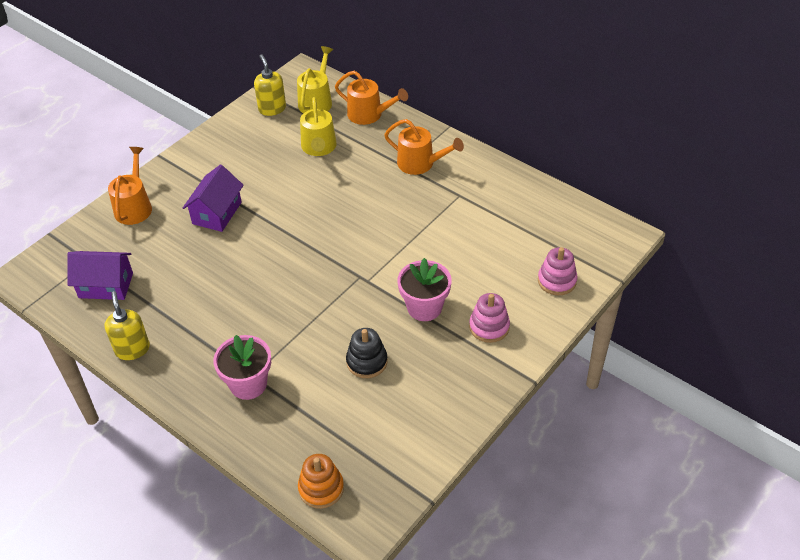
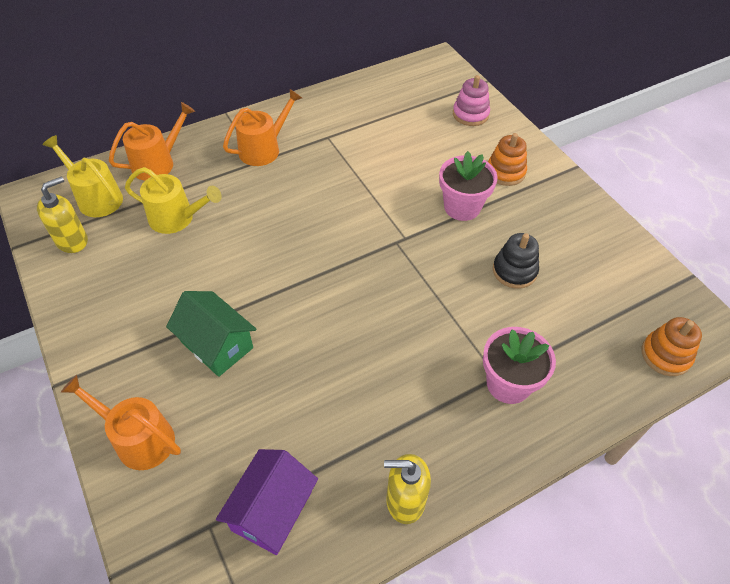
camera: 70 degrees left, 5 degrees up
(217, 213) = (216, 345): purple house -> green house
(272, 109) = (72, 241): yellow soap dispenser -> yellow soap dispenser turned 135 degrees clockwise
(489, 327) = (505, 172): pink stacking toy -> orange stacking toy

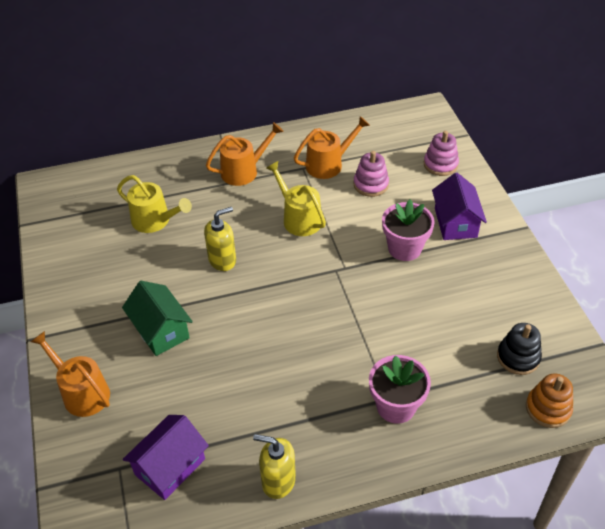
camera: 15 degrees right, 5 degrees down
(72, 241) = (67, 227): yellow soap dispenser -> yellow soap dispenser (222, 260)
(96, 198) = (94, 194): yellow watering can -> yellow watering can (299, 218)
(157, 163) = (151, 171): orange watering can -> orange watering can (328, 164)
(405, 145) = (371, 184): none -> pink stacking toy
(505, 172) = (455, 222): orange stacking toy -> purple house
(514, 271) = (434, 312): black stacking toy -> black stacking toy (518, 357)

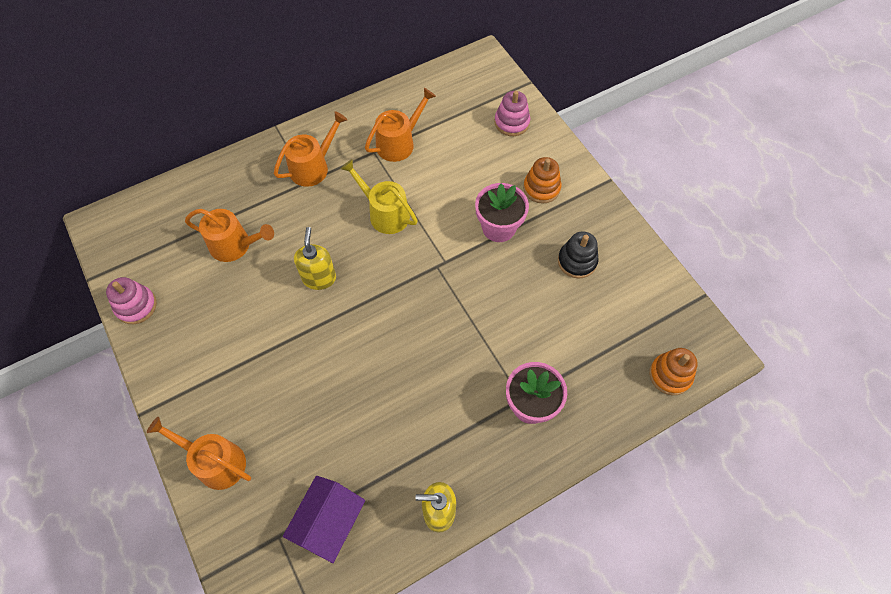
camera: 15 degrees left, 15 degrees up
(155, 221) = (235, 245): yellow watering can -> orange watering can
(161, 330) = (277, 373): green house -> none
(222, 260) = (319, 278): yellow soap dispenser -> yellow soap dispenser turned 45 degrees counterclockwise
(371, 184) = (448, 159): pink stacking toy -> pink stacking toy (136, 306)
(455, 222) = (541, 188): purple house -> orange stacking toy
(518, 357) = (632, 326): black stacking toy -> black stacking toy (577, 261)

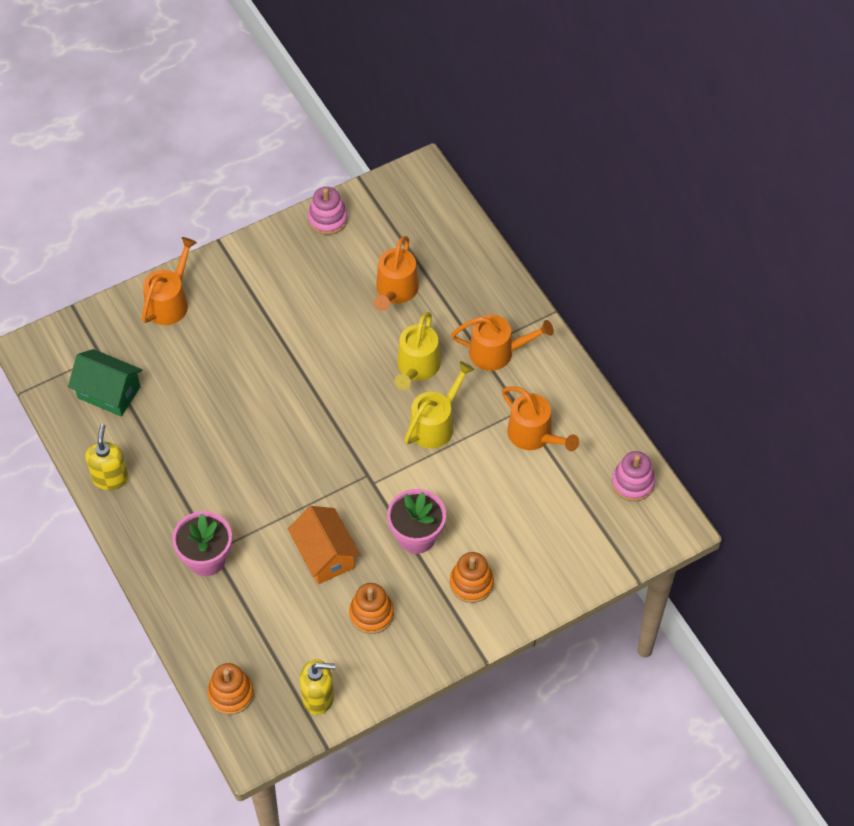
camera: 90 degrees right, 5 degrees down
(313, 167) = (497, 352): orange watering can -> orange watering can turned 45 degrees counterclockwise
(319, 278) = (355, 368): yellow soap dispenser -> yellow soap dispenser (318, 697)
(323, 228) = (417, 367): none -> yellow watering can
(329, 522) = (109, 392): purple house -> green house
(511, 122) = (569, 555): pink stacking toy -> pink stacking toy (633, 483)
(521, 300) = (324, 555): none -> orange house
(577, 261) = (371, 614): black stacking toy -> orange stacking toy

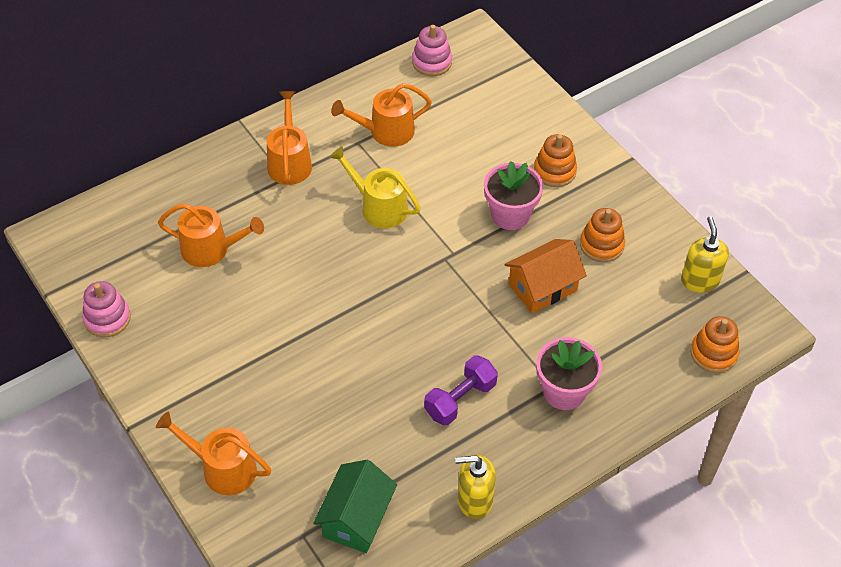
camera: 95 degrees left, 5 degrees down
(210, 475) = (460, 399): none -> purple dumbbell
(417, 367) = (310, 225): yellow watering can -> none
(534, 435) = (386, 131): orange watering can -> orange watering can turned 150 degrees counterclockwise

